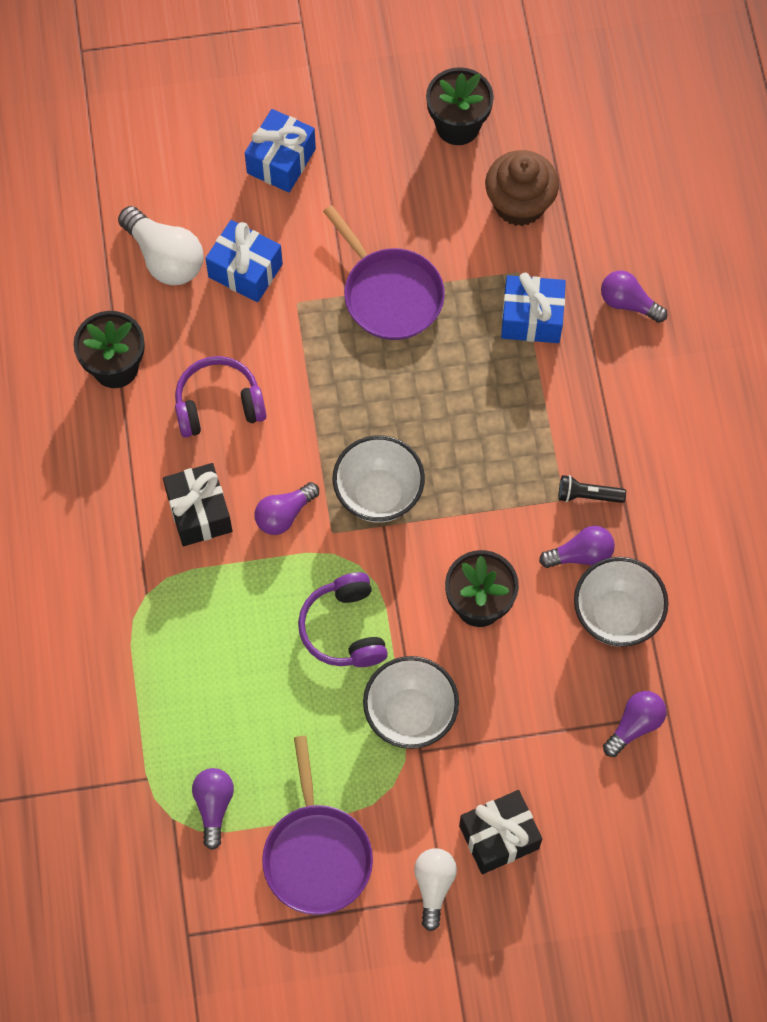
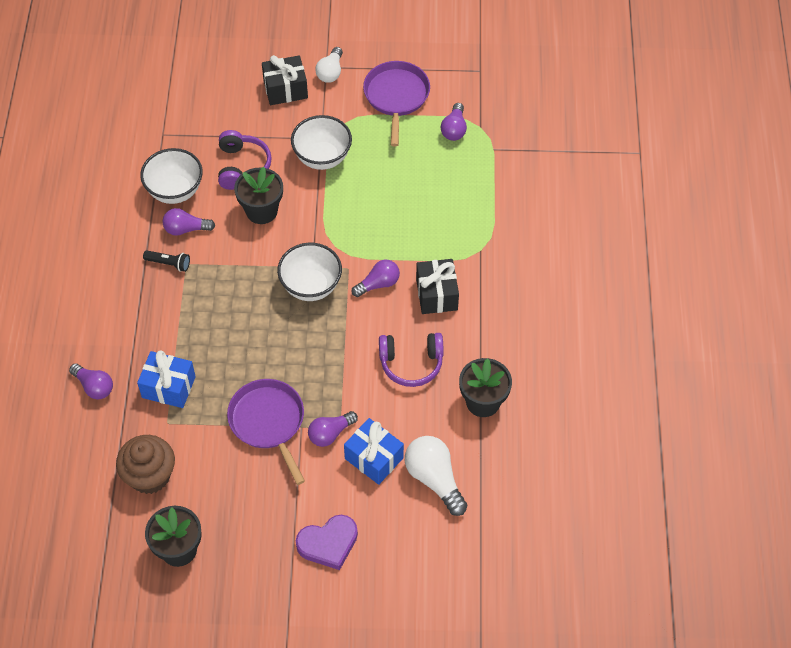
camera: 170 degrees left, 10 degrees down
(281, 161) = (328, 543): blue gift -> purple heart
(344, 628) = (353, 210): purple headphones -> purple headphones (242, 166)
(635, 725) = (185, 131): purple light bulb -> purple light bulb (330, 433)

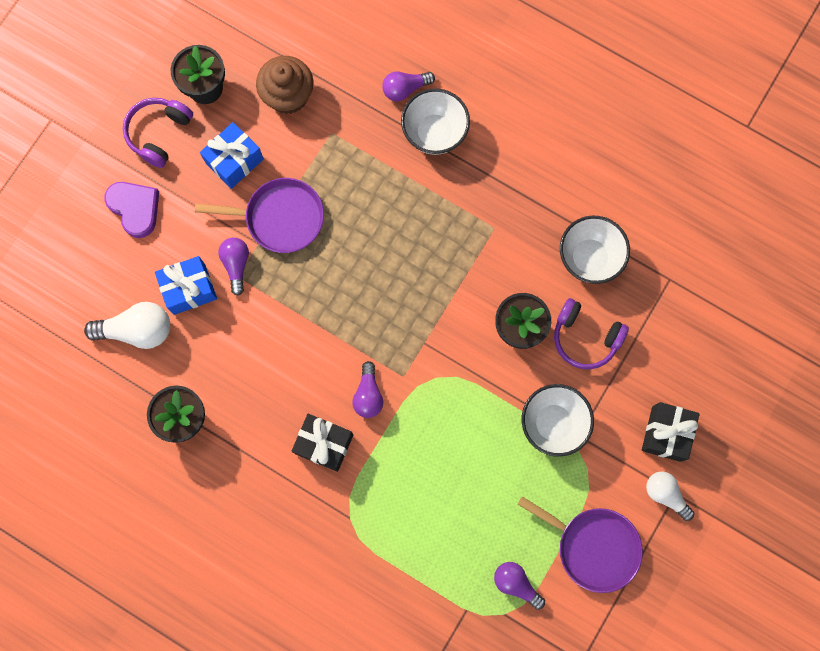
camera: 120 degrees right, 20 degrees up
(168, 387) = (367, 150): blue gift -> blue gift (234, 161)
(169, 263) = (503, 212): black flashlight -> none
(186, 229) = (536, 246): purple light bulb -> none
(311, 286) = (402, 329): white bowl -> white bowl (434, 133)
(328, 543) = (135, 208): purple heart -> purple heart turned 135 degrees clockwise
(411, 363) = (264, 376): purple headphones -> purple headphones (159, 133)

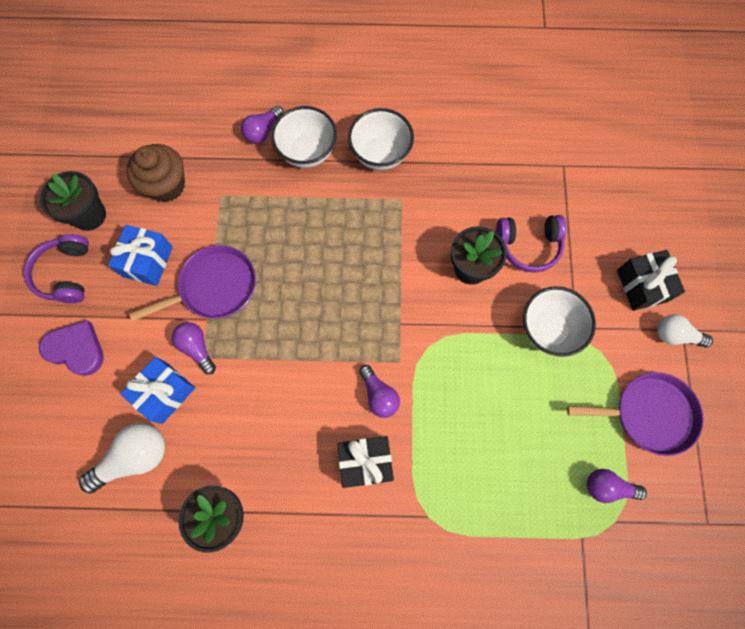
camera: 30 degrees left, 5 degrees down
(589, 258) = (491, 182): white bowl -> white bowl (380, 154)

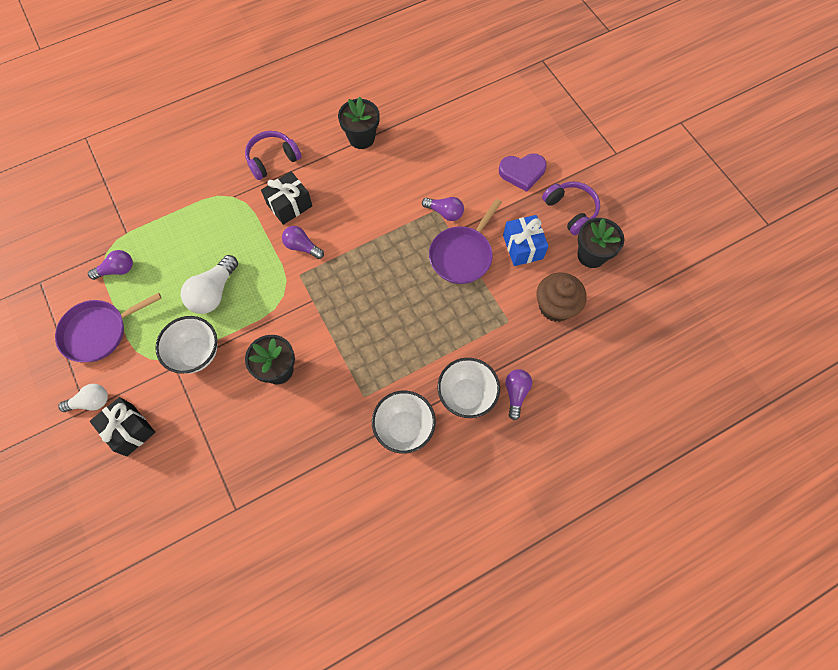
camera: 150 degrees right, 5 degrees down
(134, 457) = (436, 138): white light bulb -> white light bulb (214, 292)
(165, 393) = (445, 178): blue gift -> none
(528, 245) = (238, 414): purple headphones -> purple headphones (272, 159)

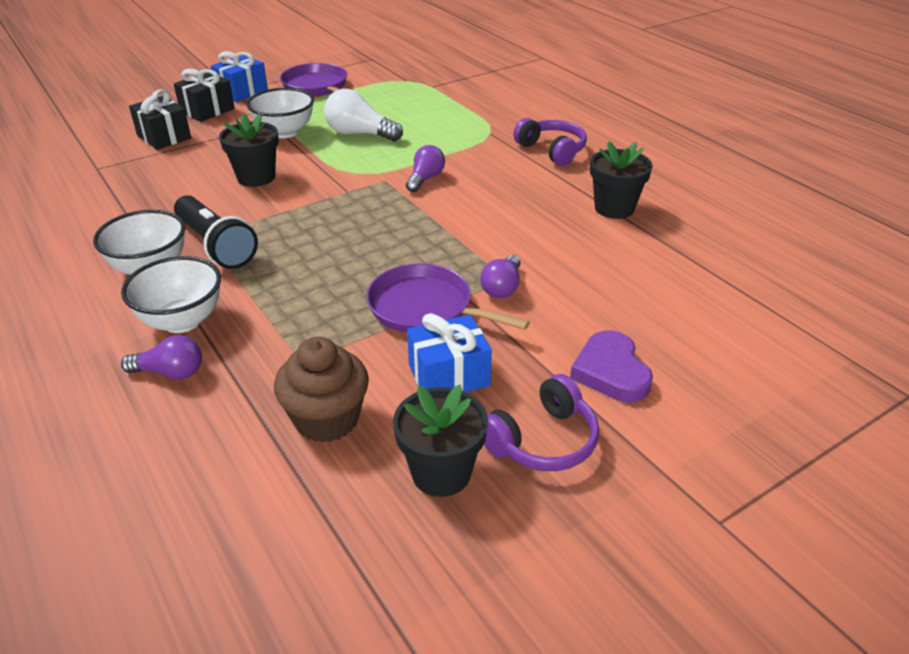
camera: 85 degrees right, 30 degrees down
(91, 402) = (242, 92): white light bulb -> blue gift
(117, 270) = (386, 87): purple light bulb -> none
(289, 205) = (486, 166): black gift -> black gift (164, 137)
(378, 387) = (216, 245): none -> black flashlight

